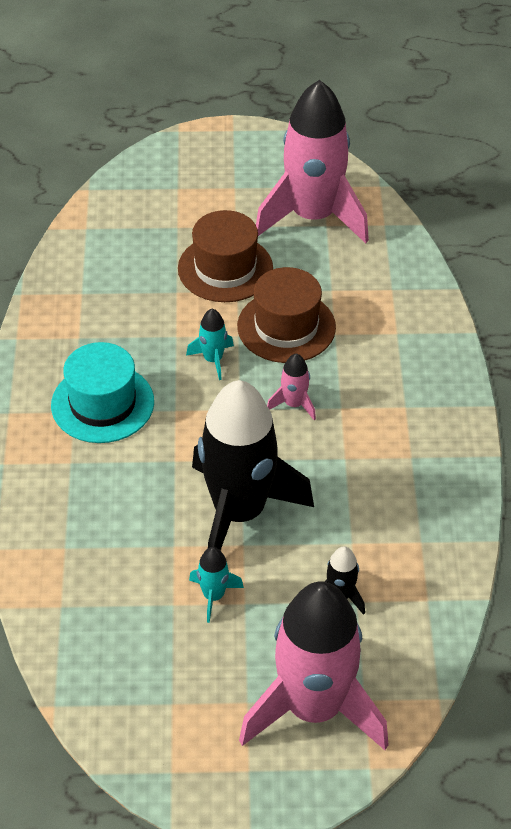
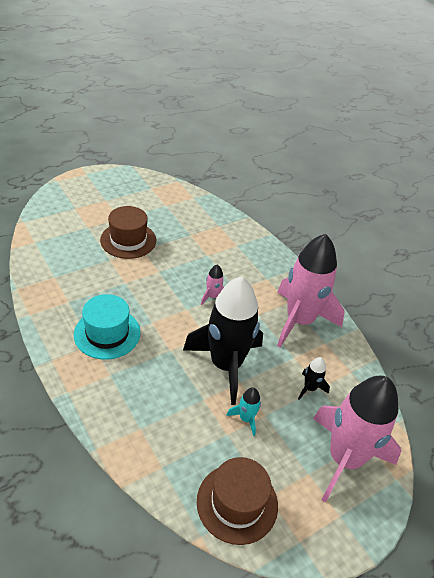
camera: 35 degrees left, 5 degrees down
(213, 359) = (154, 288): turquoise rocket -> none
(286, 327) = (180, 259): brown hat -> brown hat (237, 503)
(313, 216) = (156, 203): pink rocket -> pink rocket (299, 320)

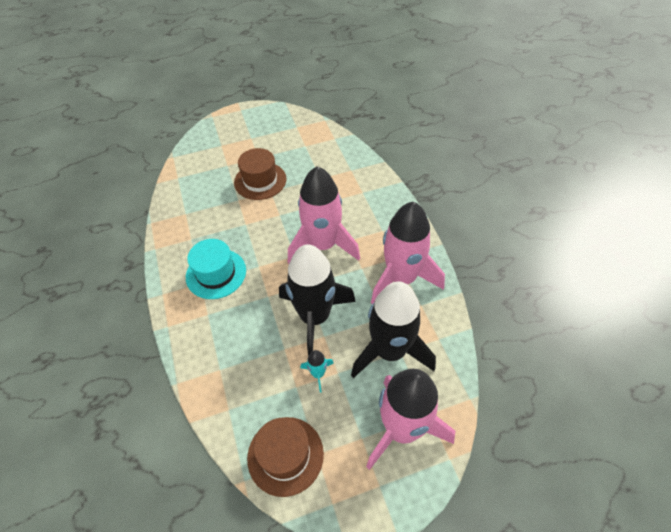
camera: 20 degrees right, 10 degrees up
(212, 296) = (323, 245): pink rocket -> pink rocket, size x2.49
(309, 388) = (390, 351): black rocket -> black rocket, size x2.49

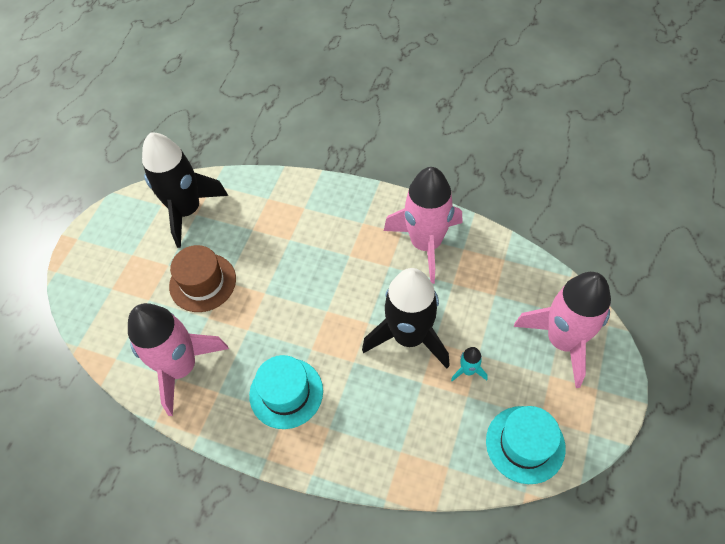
camera: 50 degrees left, 5 degrees up
(285, 455) = (525, 444): brown hat -> turquoise hat
(323, 245) = (336, 279): pink rocket -> pink rocket (181, 367)
(390, 351) = (488, 301): black rocket -> black rocket (187, 211)

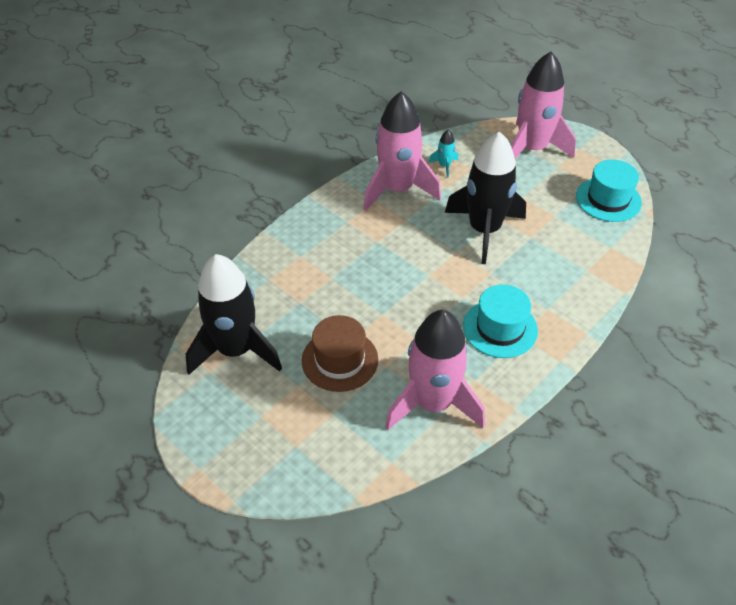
camera: 70 degrees left, 10 degrees down
(468, 370) = (533, 207): turquoise rocket -> turquoise rocket (444, 166)

